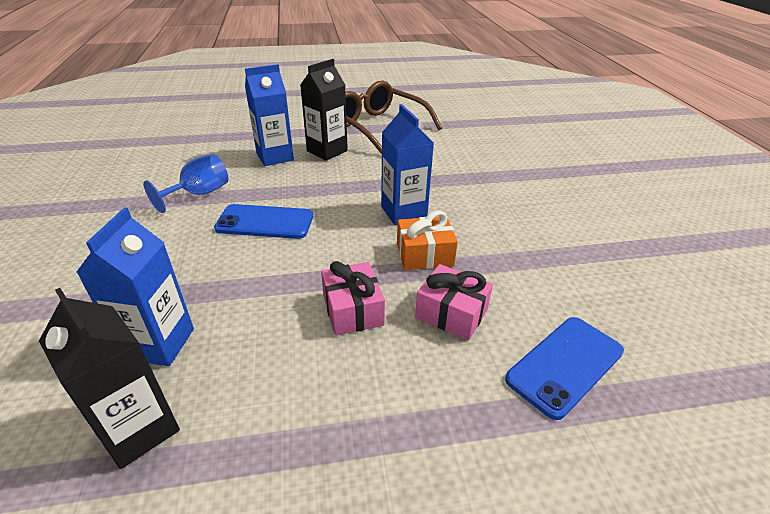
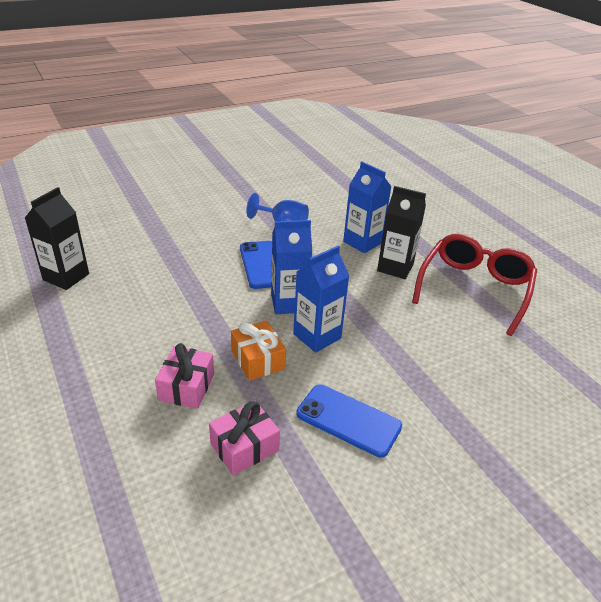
camera: 70 degrees right, 0 degrees up
(159, 343) = (126, 262): blue carton -> blue carton (289, 303)
(352, 310) = (176, 332): pink gift -> pink gift (244, 447)
(378, 127) = (474, 288): brown glasses -> red glasses
(565, 365) = (142, 465): blue phone -> blue phone (348, 420)

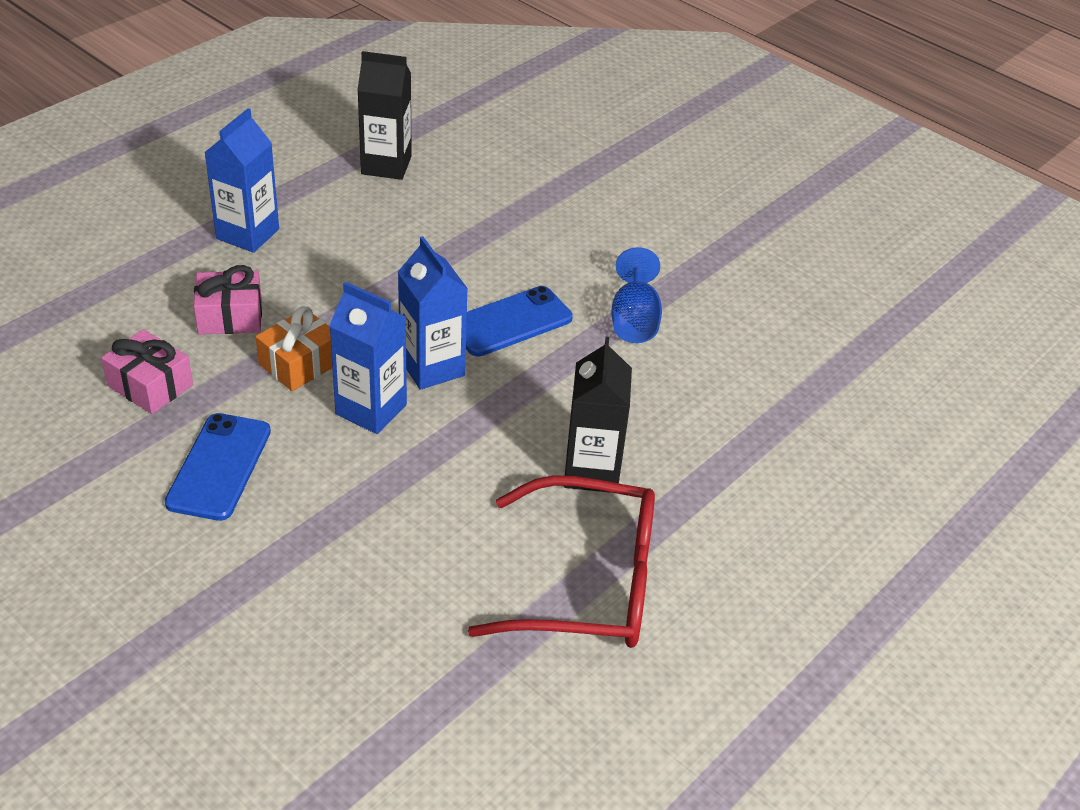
camera: 70 degrees right, 5 degrees up
(362, 242) = (643, 420): blue carton -> blue carton (247, 234)

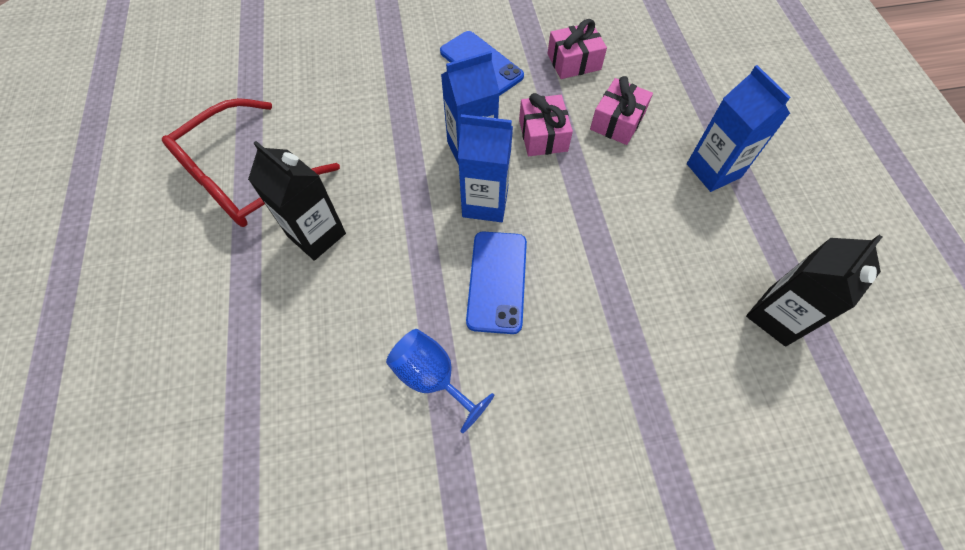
camera: 130 degrees right, 20 degrees up
(300, 363) = (543, 135): orange gift -> pink gift

